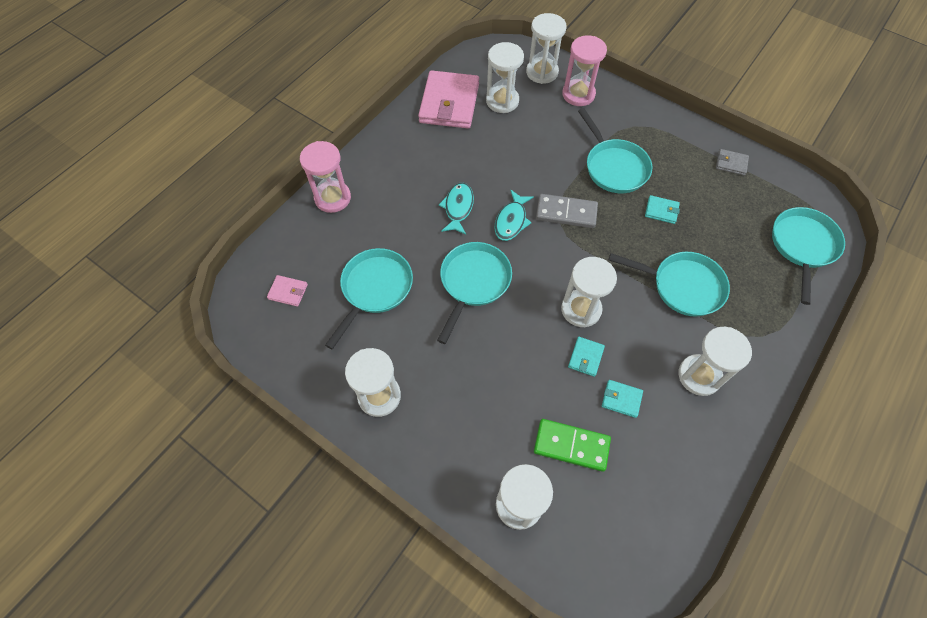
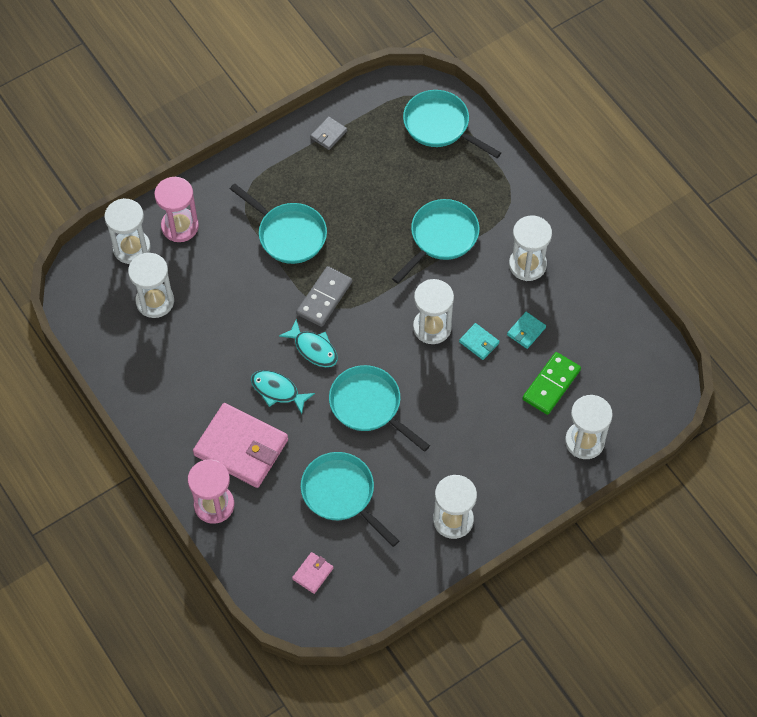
camera: 70 degrees left, 0 degrees up
(449, 103) = (133, 354): pink wallet -> pink wallet (241, 448)
(614, 167) = (288, 234): turquoise pan -> turquoise pan turned 45 degrees clockwise
(661, 211) = (356, 217): turquoise wallet -> none

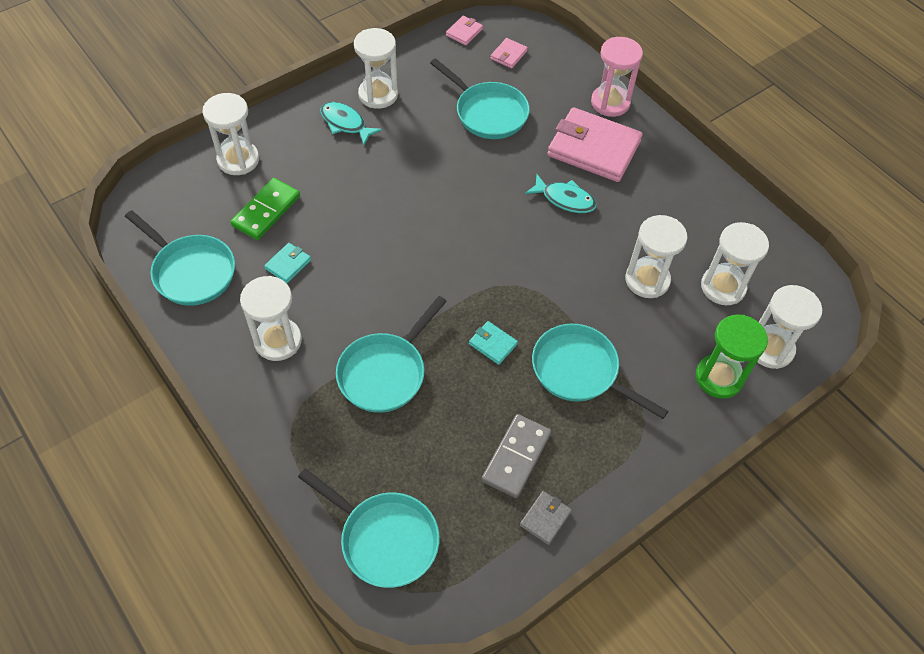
camera: 175 degrees right, 5 degrees down
(180, 226) = (719, 377): pink hourglass -> green hourglass
(313, 349) = (531, 241): turquoise fish -> turquoise fish (345, 124)
(324, 298) = (525, 296): grey domino -> grey domino (516, 457)
(359, 609) = (464, 32): none -> pink wallet
(369, 406) = (465, 187): turquoise pan -> turquoise pan (191, 271)
(432, 327) = (397, 266): white hourglass -> white hourglass (647, 280)
(479, 342) = (344, 251): turquoise wallet -> turquoise wallet (493, 344)

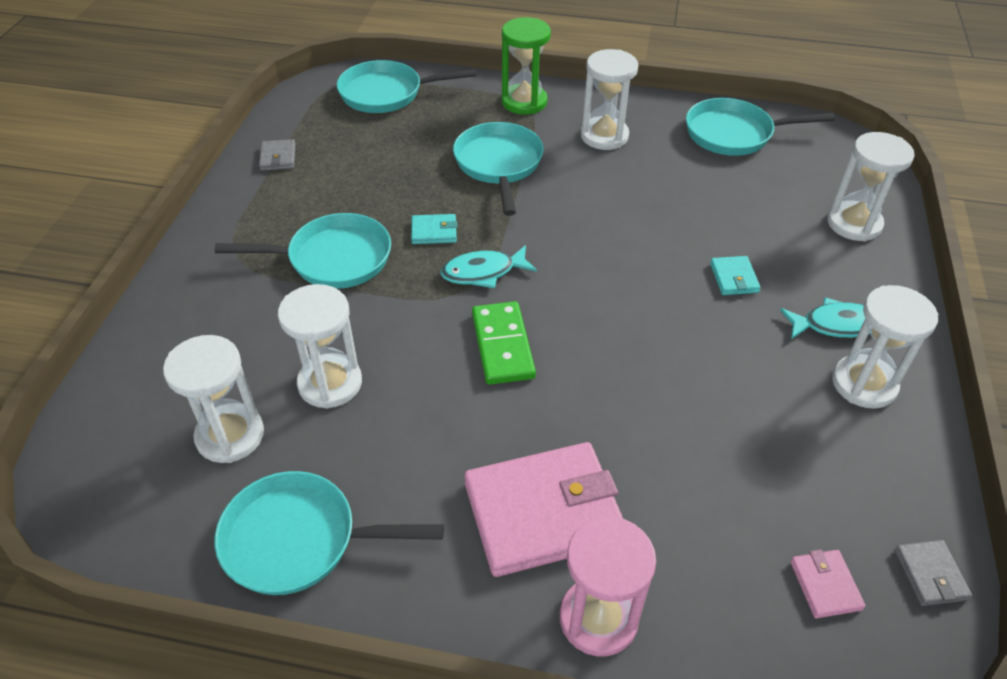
camera: 140 degrees right, 10 degrees down
(266, 211) = (759, 203): green domino -> green domino (503, 345)
(288, 264) = (676, 181): turquoise wallet -> turquoise wallet (733, 278)
(464, 32) = (930, 575): pink wallet -> grey wallet
(488, 113) = (724, 460): turquoise pan -> turquoise pan (299, 540)
(516, 457) = (335, 176): grey domino -> none
(565, 199) = (508, 412): turquoise fish -> turquoise fish (483, 272)
(719, 377) = (181, 335): green hourglass -> green hourglass (524, 102)
(770, 348) = (132, 400): white hourglass -> none

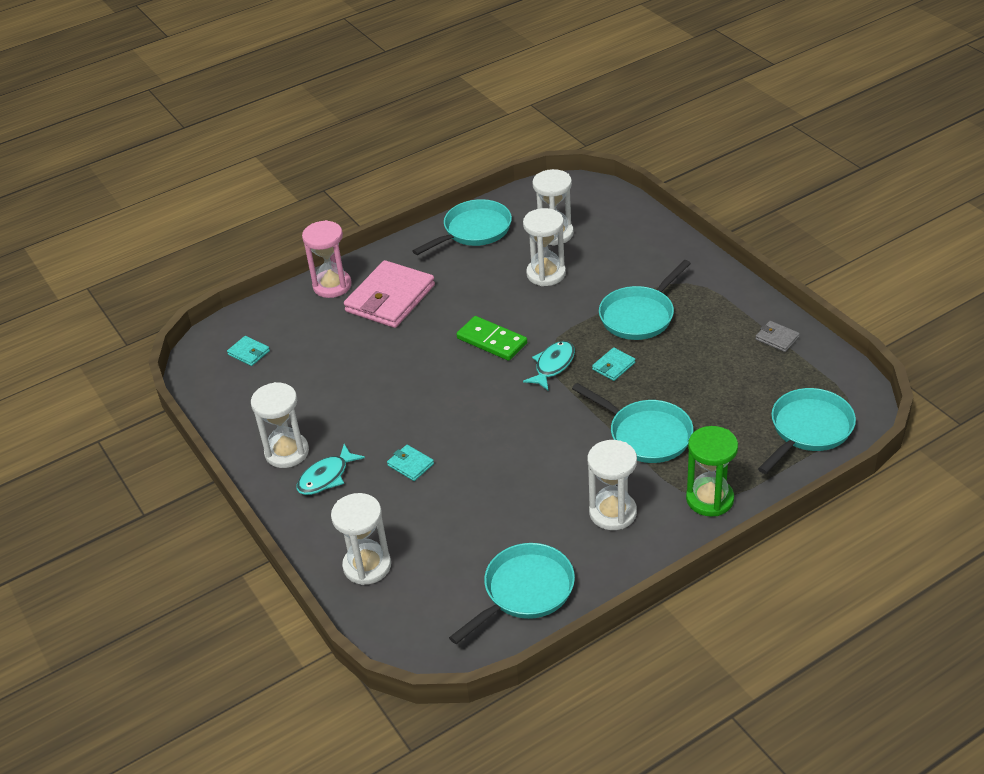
camera: 140 degrees right, 5 degrees down
(825, 585) = (249, 353): pink wallet -> turquoise wallet
(930, 575) = (204, 386): grey wallet -> none

